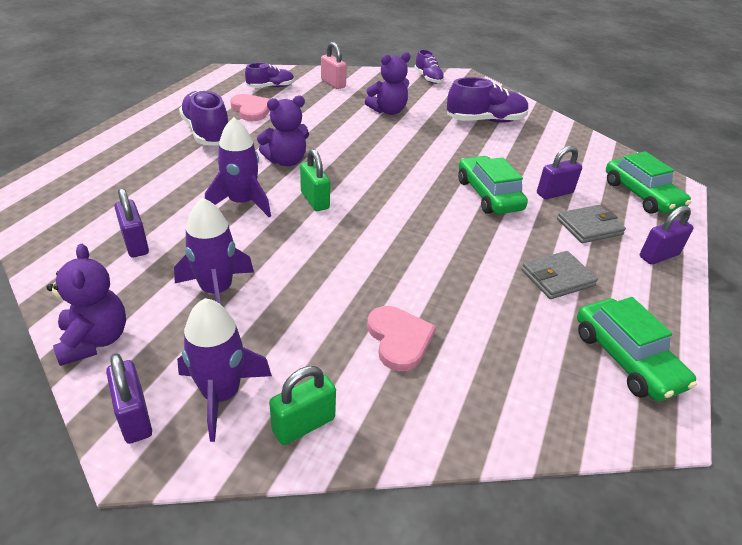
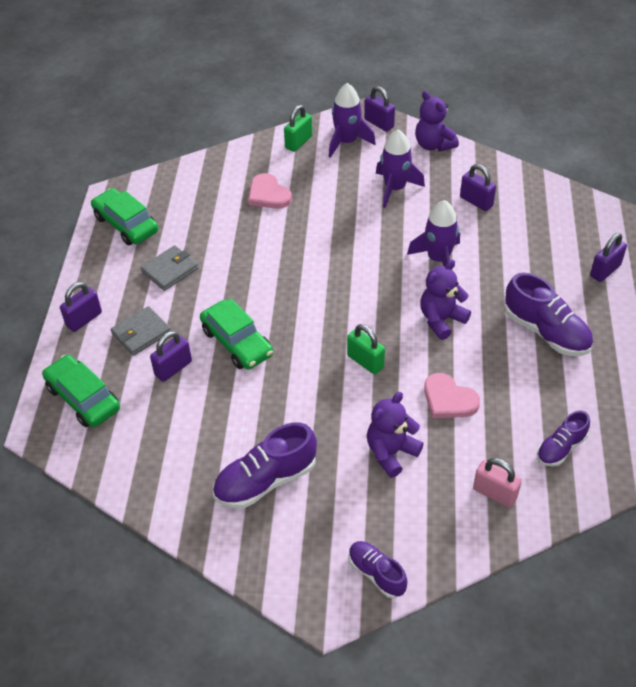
camera: 165 degrees right, 10 degrees up
(98, 152) = (605, 271): none -> purple padlock
(251, 109) = (540, 389): pink heart -> pink heart (448, 399)
(315, 200) = (384, 281): green padlock -> green padlock (365, 361)

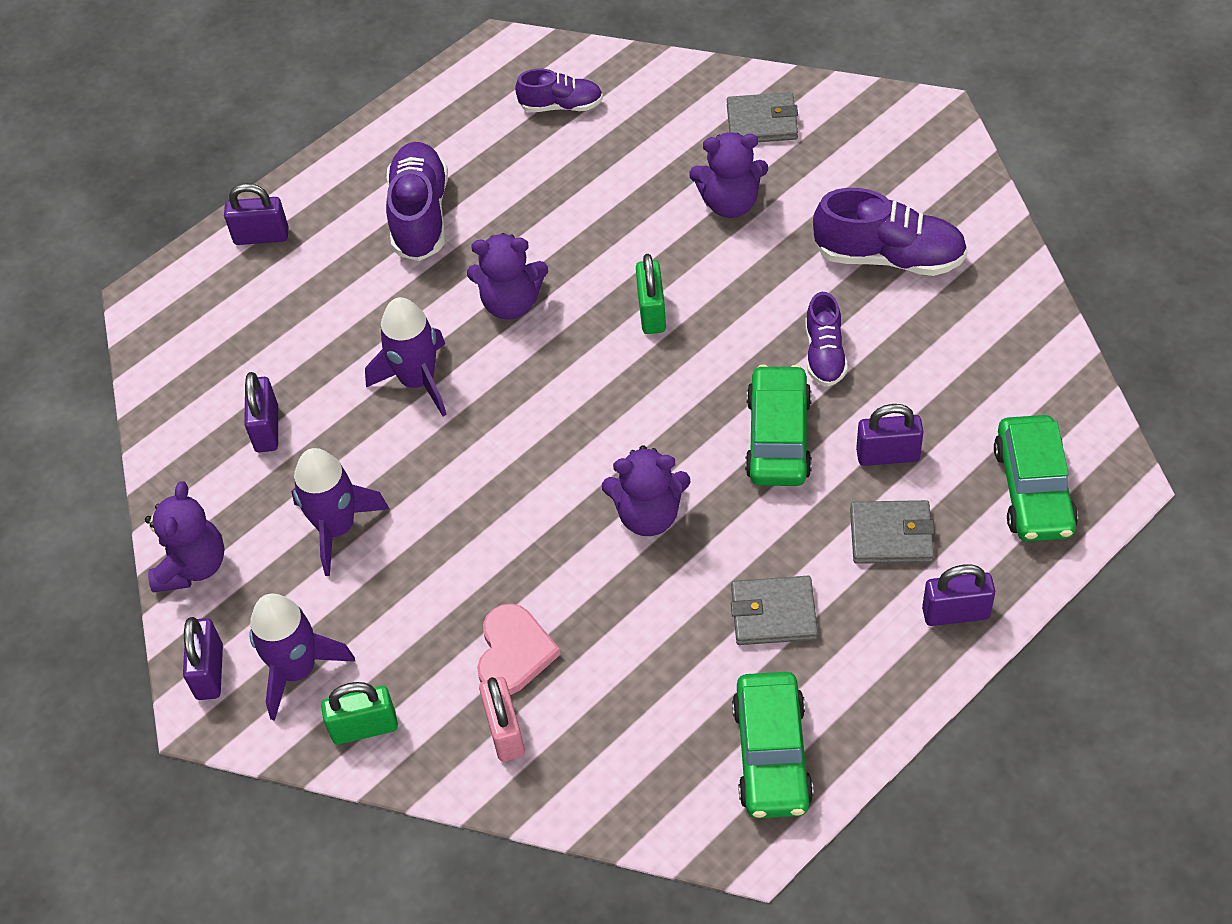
camera: 135 degrees left, 5 degrees up
(265, 272) = (648, 515): none -> purple teddy bear
(376, 573) = (857, 114): purple shoe -> purple shoe (824, 354)
(430, 523) = (762, 122): none -> grey wallet
(448, 399) = (611, 215): pink heart -> none
(494, 493) = (672, 109): pink padlock -> pink padlock (505, 732)

